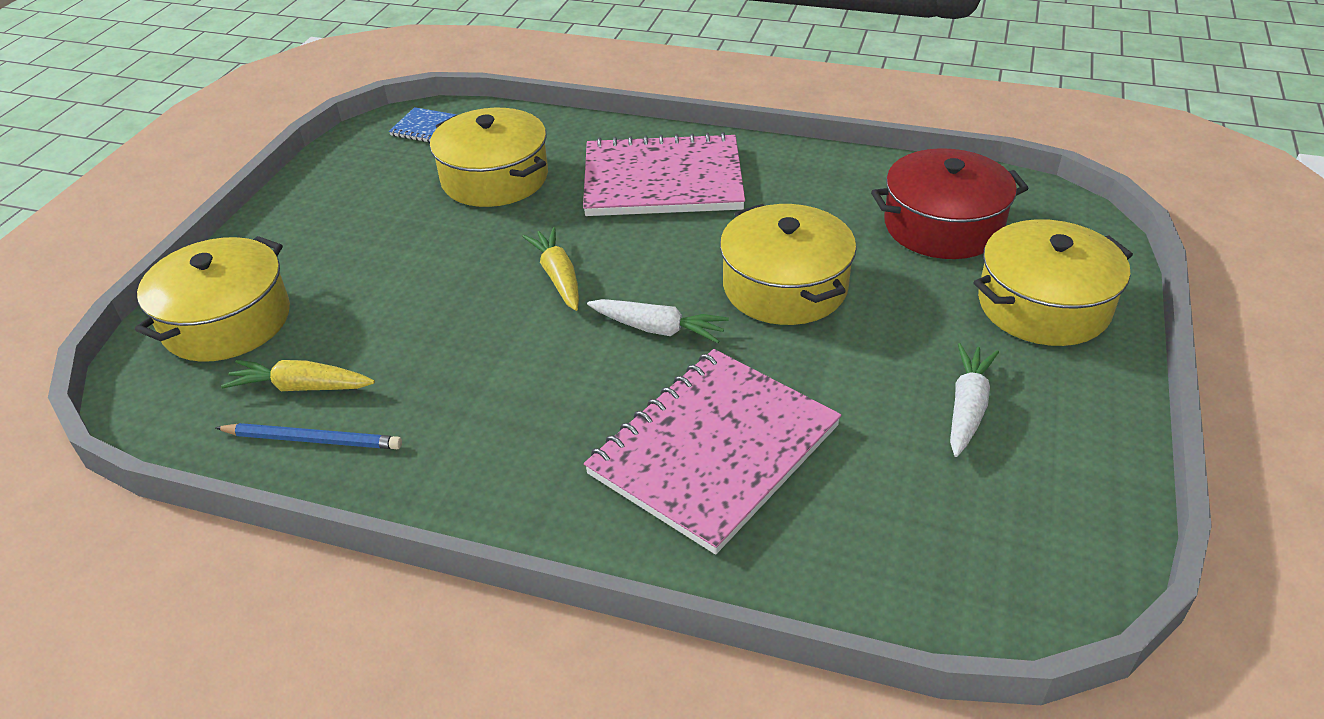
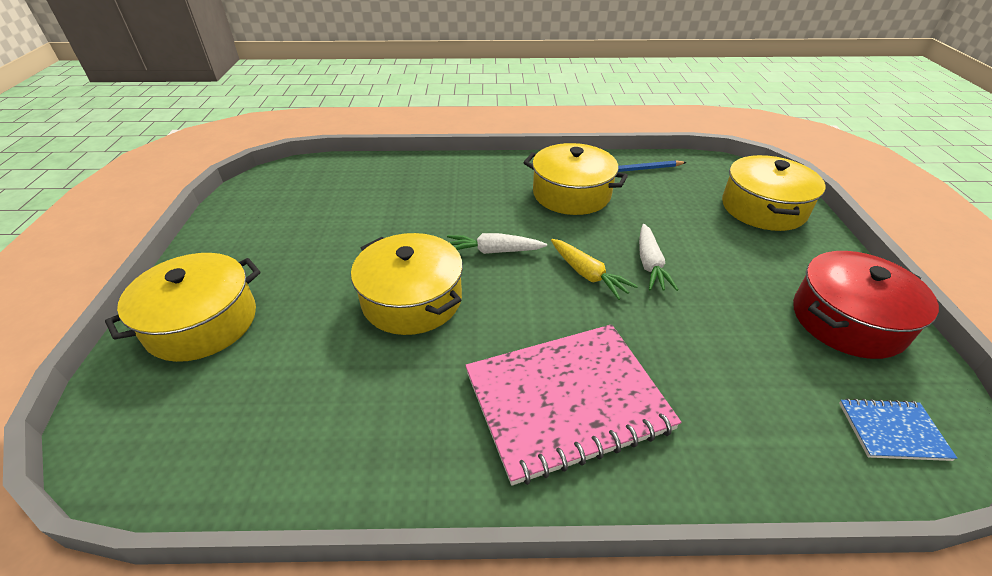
camera: 160 degrees right, 0 degrees up
(301, 387) = (672, 187): yellow carrot -> none
(494, 178) = (735, 365): yellow pot -> yellow pot (571, 194)
(714, 450) = (434, 198): pink notebook -> none
(943, 226) = (263, 397): red pot -> red pot (847, 320)
(967, 407) = (288, 241): white carrot -> white carrot (650, 264)

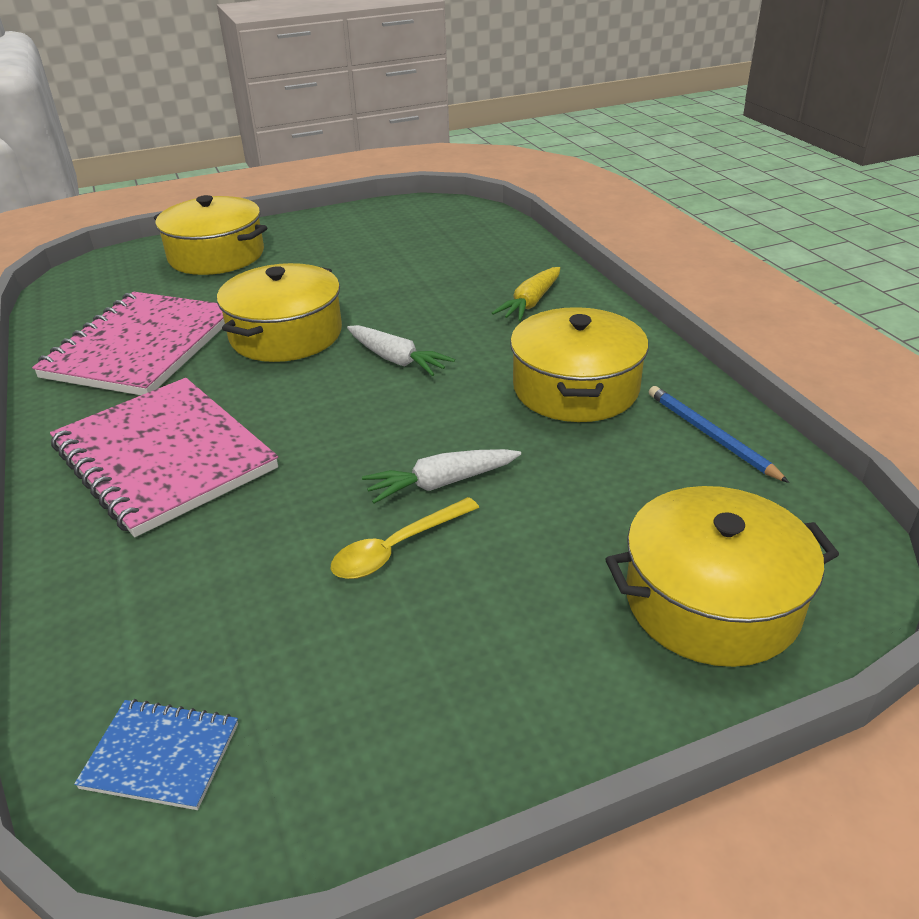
camera: 70 degrees right, 5 degrees down
(357, 402) = (142, 347): none -> pink notebook
(493, 251) = (397, 360): white carrot -> white carrot turned 150 degrees clockwise
(587, 274) = (388, 434): yellow carrot -> yellow carrot (530, 303)
(709, 295) = (397, 548): none -> yellow spoon
(847, 320) = (405, 717): red pot -> none
(892, 431) = (161, 756): blue notebook -> blue notebook turned 60 degrees counterclockwise

